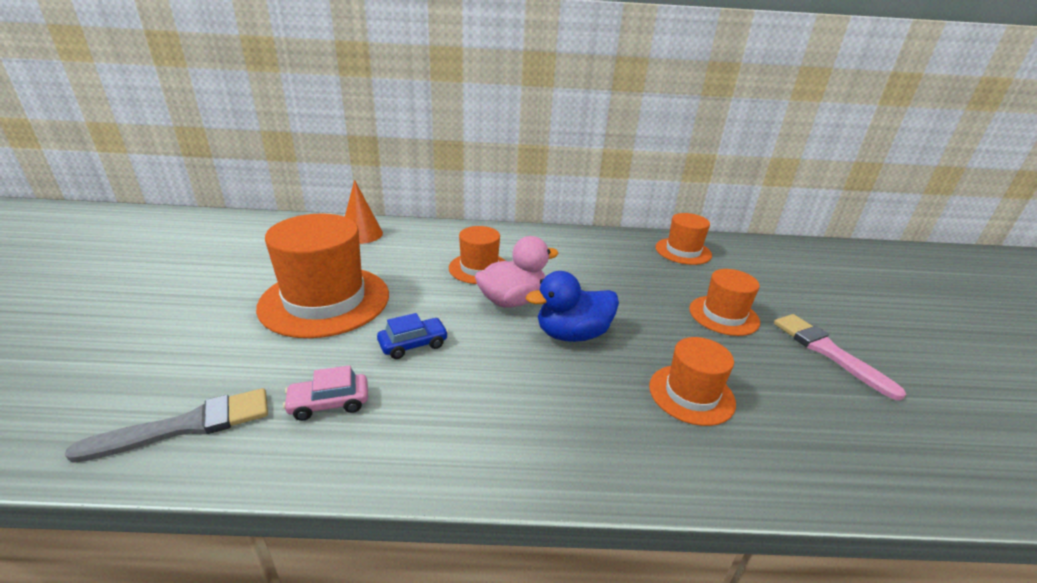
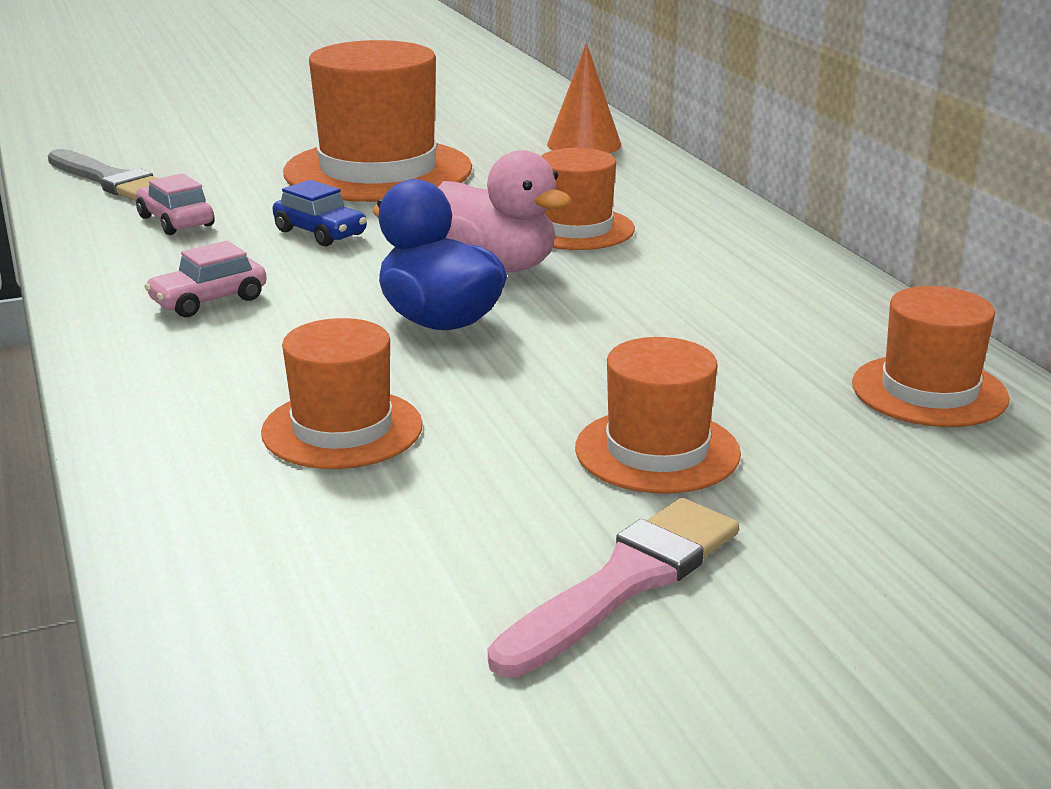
camera: 70 degrees right, 5 degrees down
(494, 412) = (208, 300): none -> pink car

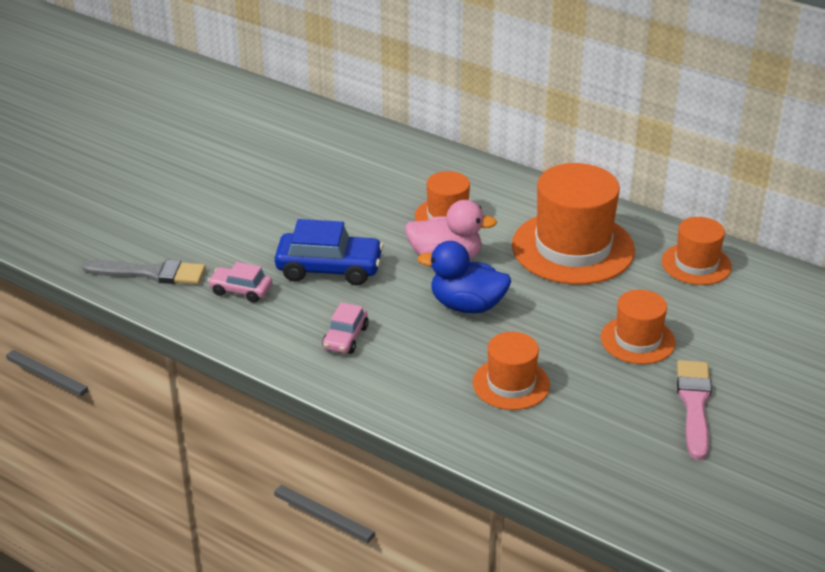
camera: 35 degrees left, 10 degrees up
(320, 233) = (329, 269): blue car -> blue car, size x1.75
(378, 171) = (289, 208): orange hat -> orange hat (573, 248)
(584, 144) = (367, 144): orange cone -> none

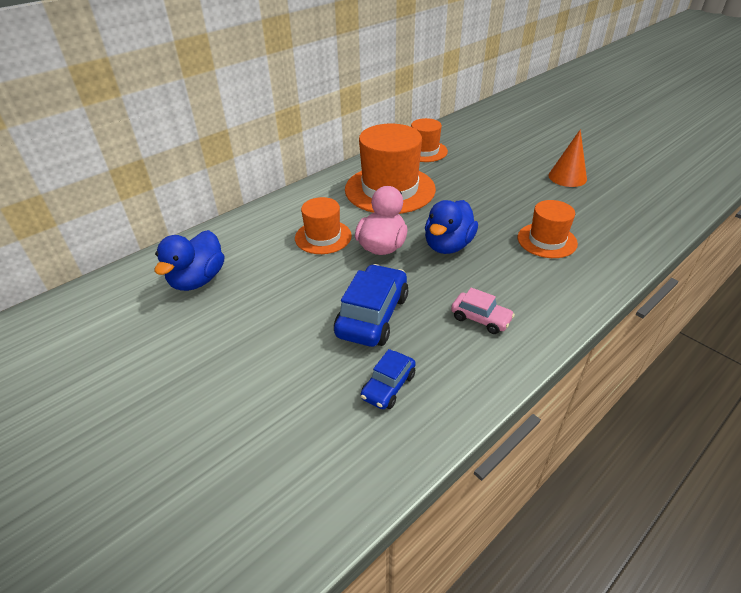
camera: 75 degrees left, 5 degrees up
(150, 273) = (327, 473): grey brush -> none
(241, 290) = (388, 386): pink car -> blue car
(348, 160) = (198, 280): none -> blue duck
(637, 340) = (500, 184): orange hat -> none
(694, 405) = (567, 177): pink brush -> orange cone

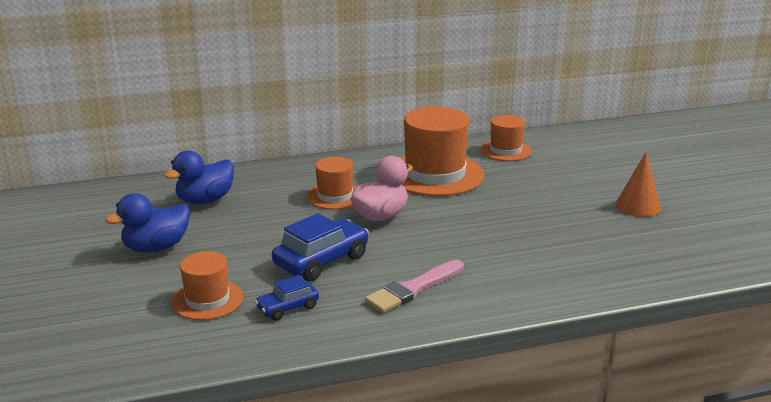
camera: 25 degrees right, 15 degrees down
(448, 245) = (443, 230): blue duck -> blue duck (156, 247)
(480, 318) = (413, 288): pink car -> pink brush
(547, 240) = (547, 251): orange hat -> orange hat (207, 300)

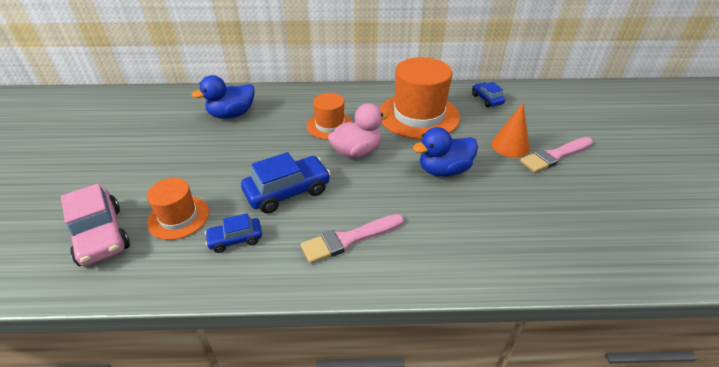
camera: 15 degrees right, 15 degrees up
(124, 328) = (101, 235): none -> pink car
(156, 247) = (172, 155): blue duck -> blue duck (444, 170)
(505, 150) = (487, 99): orange hat -> blue car
(597, 192) = (555, 156): none -> pink brush
(638, 206) = (589, 178): orange cone -> orange cone (510, 146)

